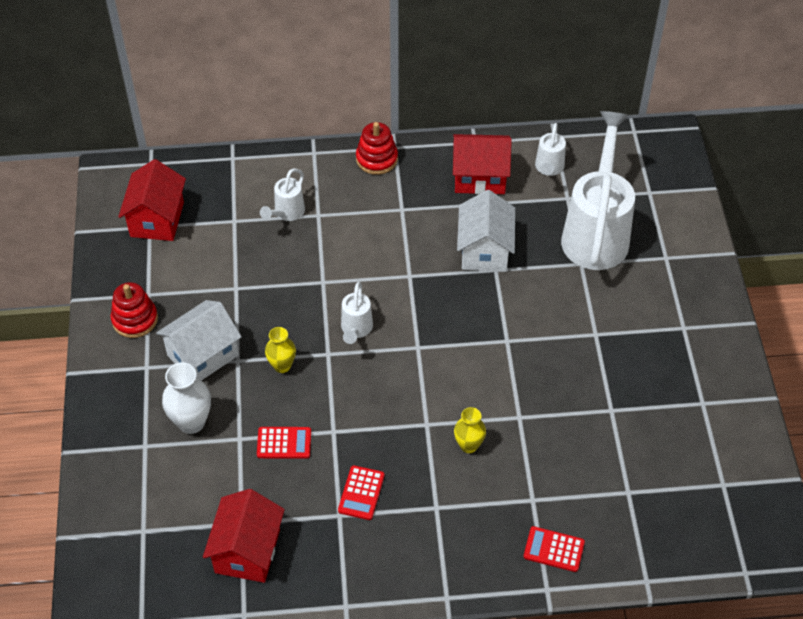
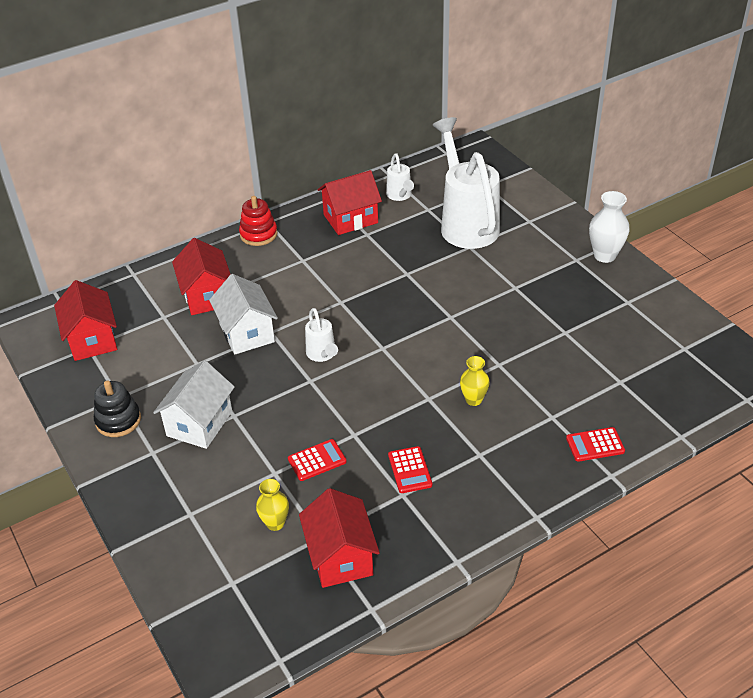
camera: 25 degrees left, 10 degrees down
(135, 319) = (118, 420): red stacking toy -> black stacking toy
(191, 422) = (222, 478): white vase -> white vase (604, 255)
(282, 366) = (276, 404): yellow vase -> yellow vase (275, 523)
(286, 213) = (207, 296): white watering can -> red house
(484, 250) = (389, 264): white house -> white house (247, 333)

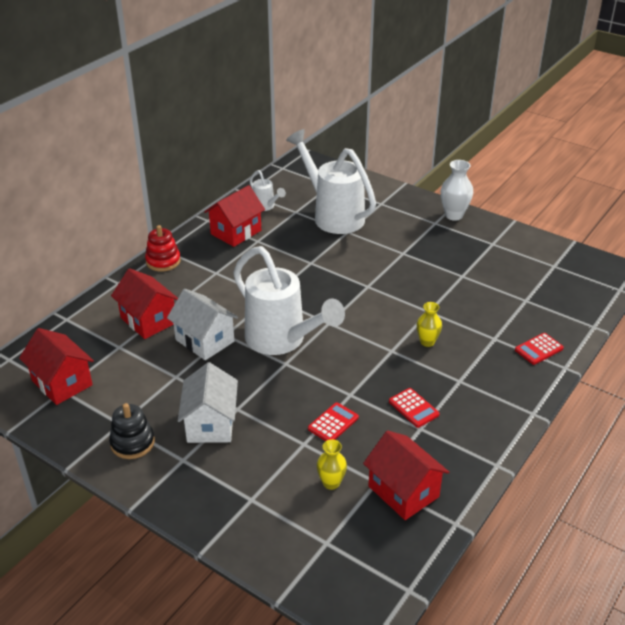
camera: 25 degrees left, 5 degrees down
(322, 355) = (282, 341): white watering can -> white watering can, size x2.21

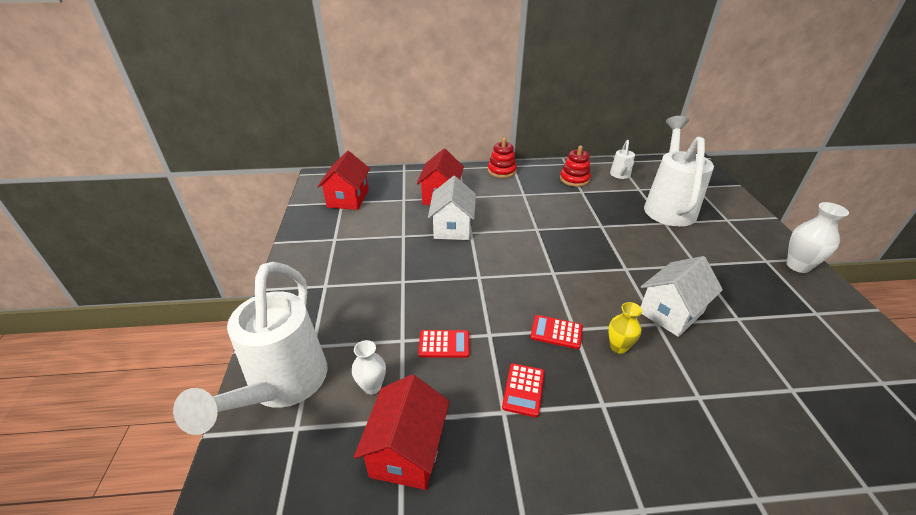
camera: 50 degrees right, 0 degrees up
(132, 443) = (321, 254): black stacking toy -> none
(211, 424) = (374, 278): white house -> white house (671, 312)
(236, 232) = (574, 179): red house -> red stacking toy
(282, 341) = (500, 261): white watering can -> white watering can (282, 387)
(331, 483) = (372, 386): yellow vase -> white vase
(538, 349) = (744, 450): red calculator -> red calculator (556, 332)

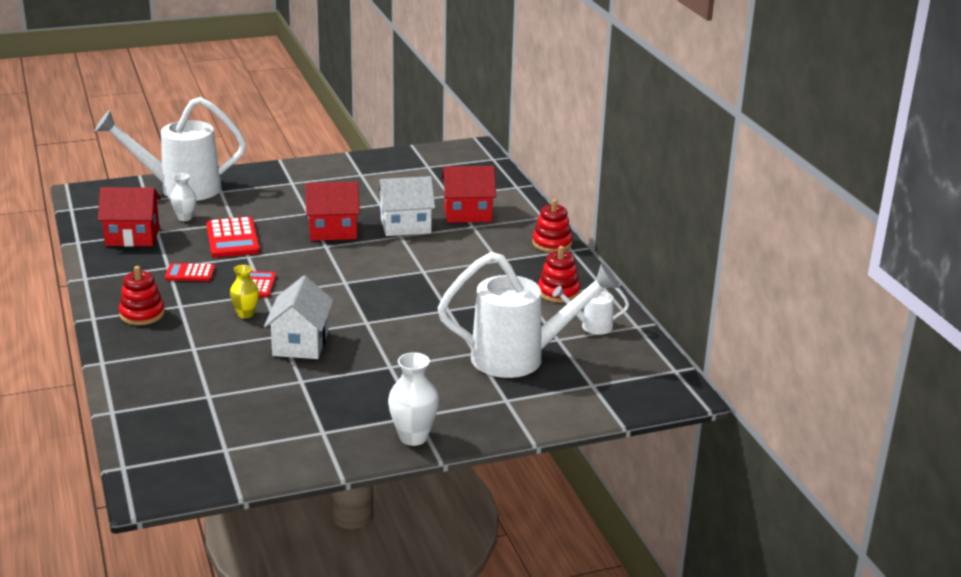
camera: 75 degrees right, 10 degrees down
(348, 199) = (436, 168): red house -> red house (333, 231)
(444, 344) = (232, 239): red calculator -> red calculator, size x1.67
(627, 446) = (142, 314): none -> red stacking toy
(671, 312) = (300, 343): white house -> white house turned 60 degrees clockwise

